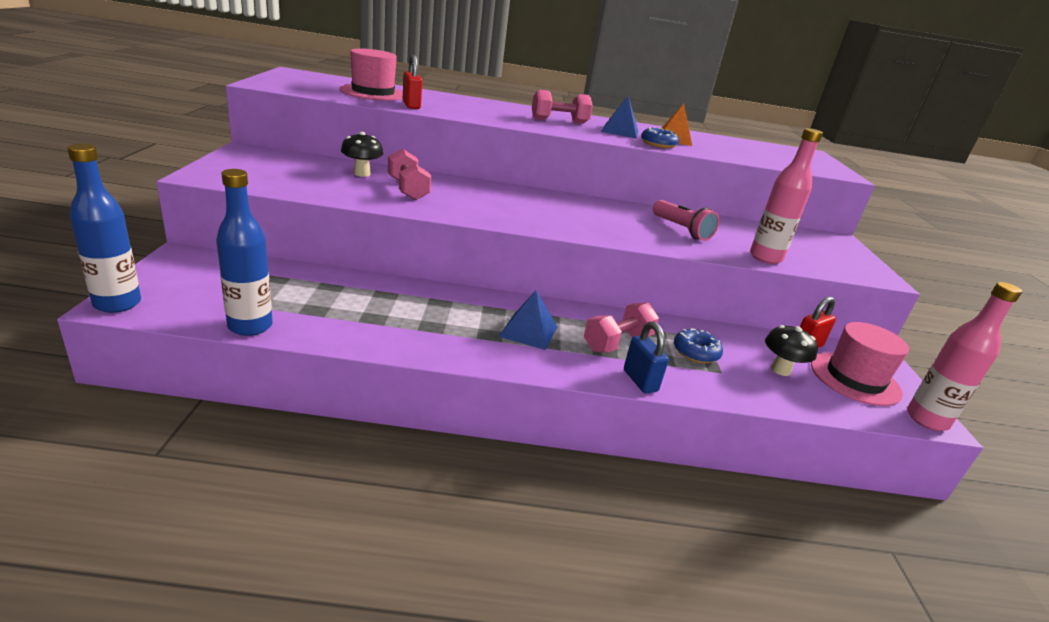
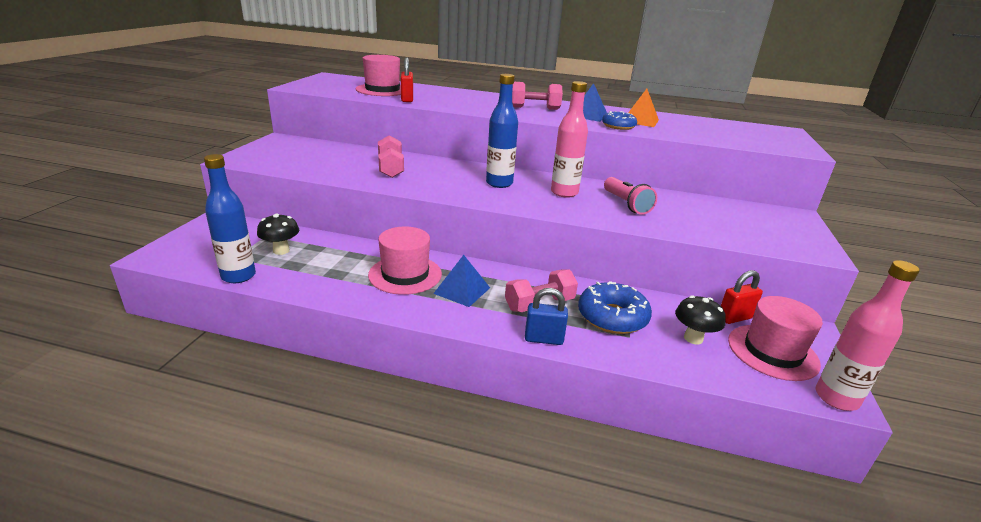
camera: 15 degrees right, 0 degrees up
(117, 304) = (153, 255): blue bottle -> blue bottle (499, 183)
(362, 173) = (360, 156): black mushroom -> black mushroom (281, 251)
(456, 316) = (405, 274): none -> pink hat
(640, 381) = (543, 339): blue padlock -> blue padlock turned 75 degrees counterclockwise
(695, 352) = (612, 317): blue donut -> blue donut, size x1.60
(765, 258) = (699, 231): pink bottle -> pink bottle (564, 193)

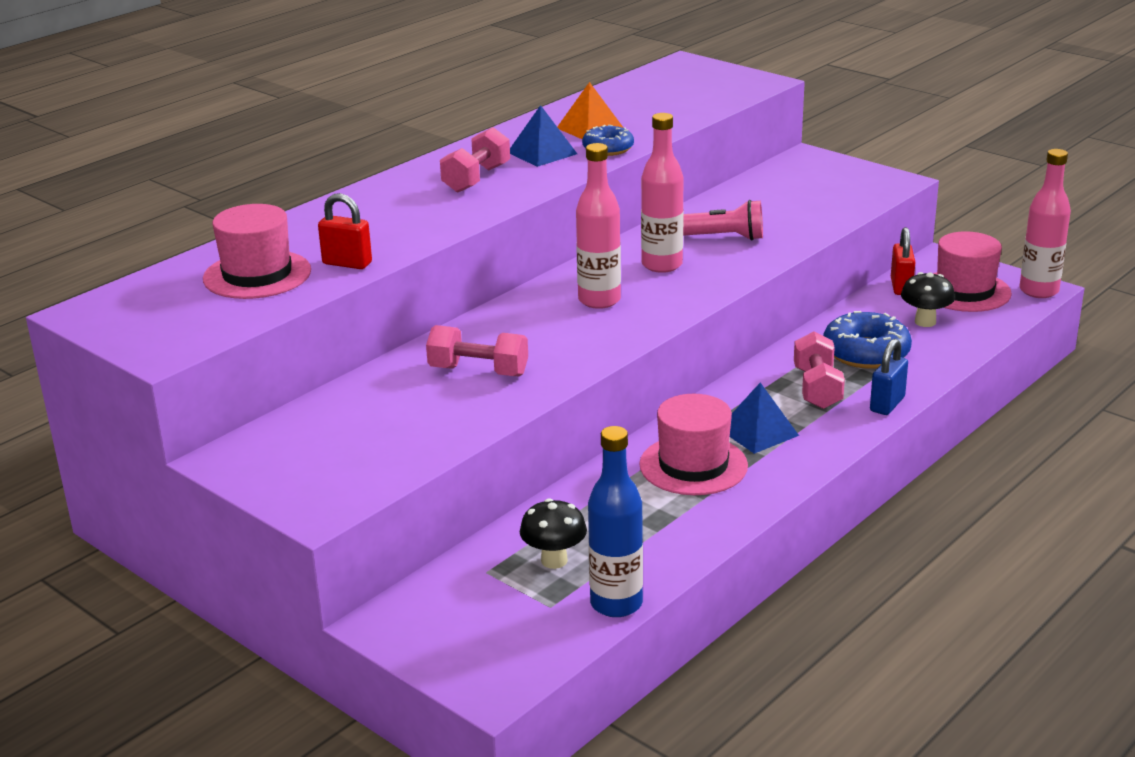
camera: 60 degrees left, 0 degrees up
(499, 183) = (599, 300): blue bottle -> pink bottle

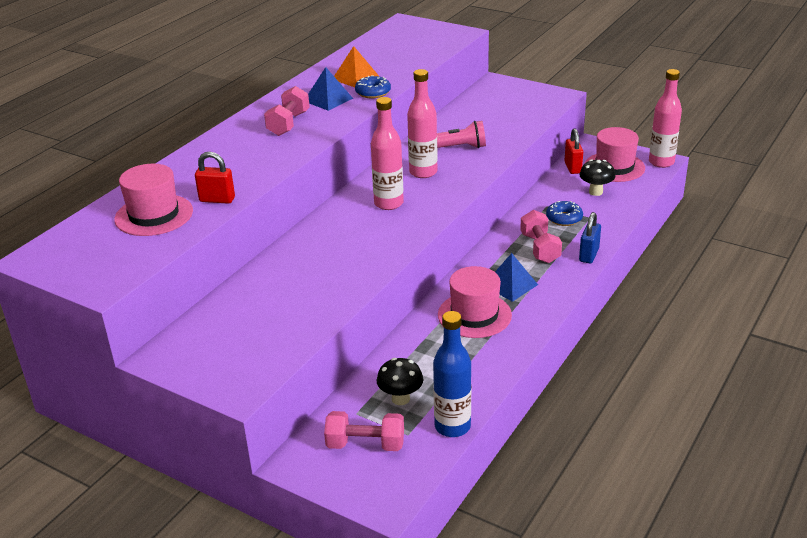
camera: 10 degrees left, 5 degrees up
(478, 371) = (321, 267): pink dumbbell -> pink dumbbell (365, 444)
(866, 353) = (564, 218): blue donut -> blue donut, size x0.63

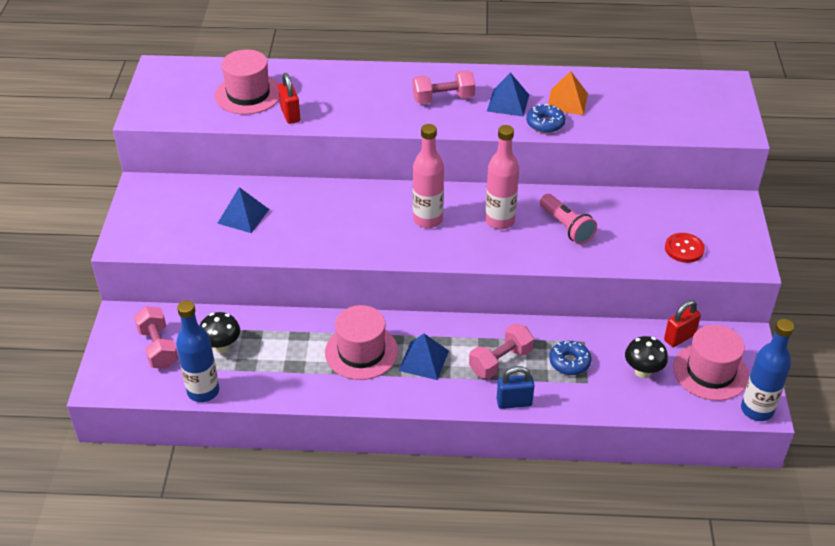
camera: 60 degrees right, 10 degrees up
(280, 300) = (243, 216): none -> blue pyramid
(524, 112) = (684, 249): none -> red button
(661, 162) = (757, 410): pink bottle -> blue bottle

